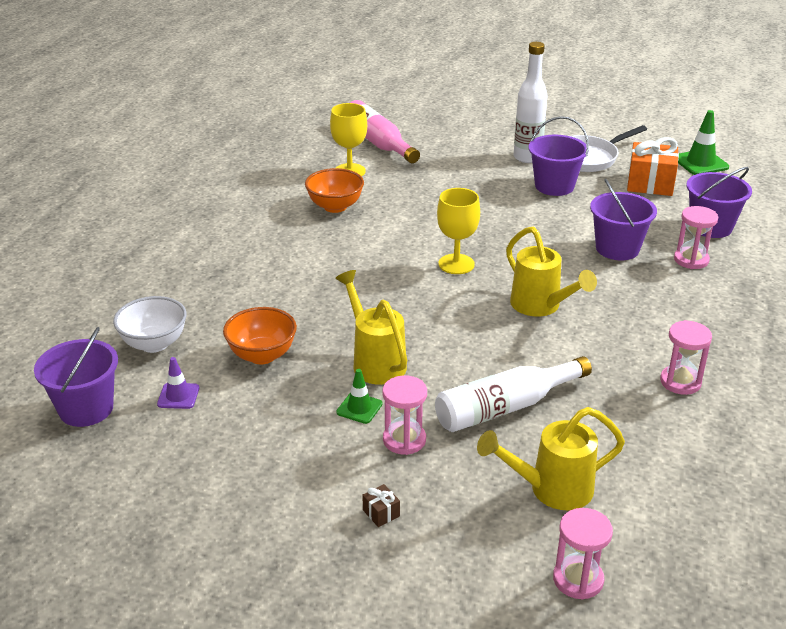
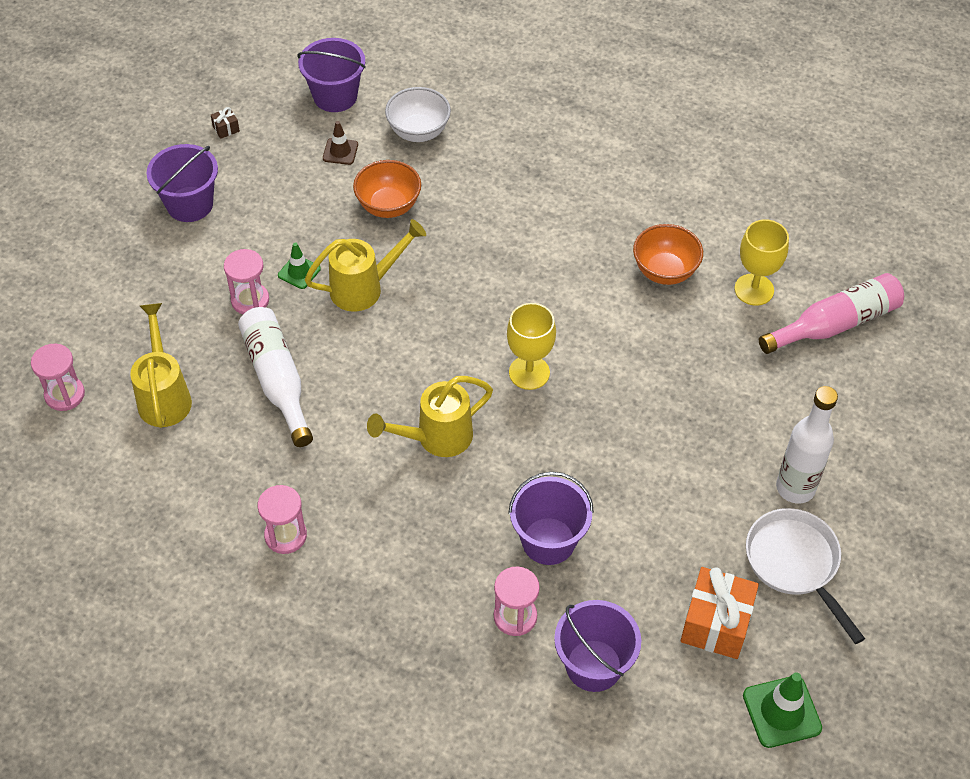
camera: 95 degrees right, 20 degrees up
(178, 396) = (340, 151): purple traffic cone -> brown traffic cone
(381, 513) = (168, 278): brown gift -> brown gift (226, 129)
(554, 186) = (711, 504): purple bucket -> purple bucket (190, 204)

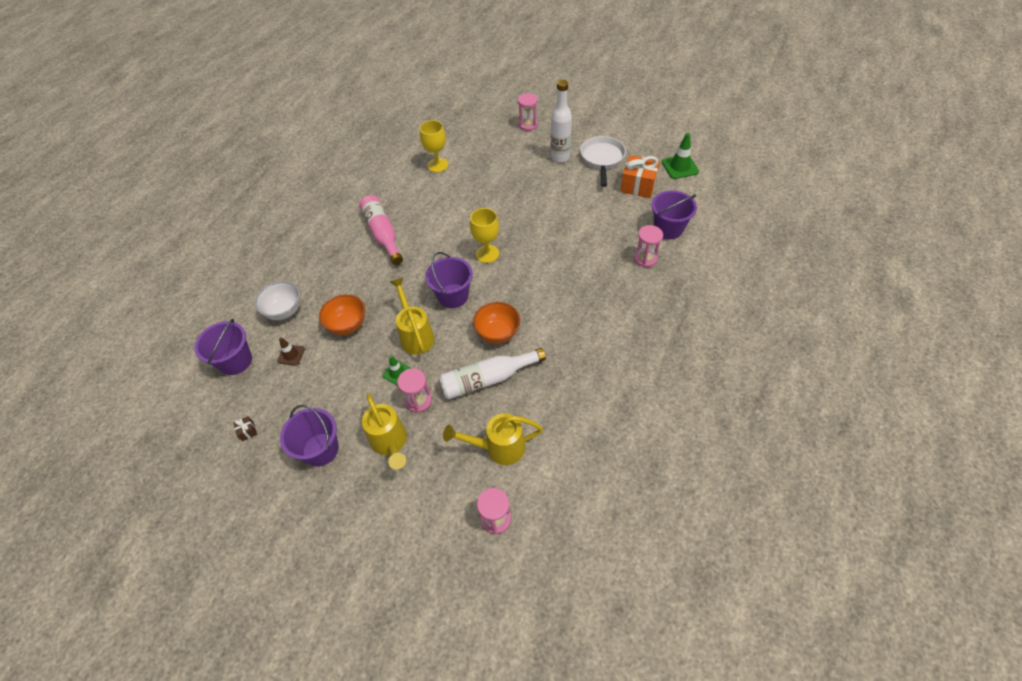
camera: 85 degrees left, 0 degrees up
(285, 535) = (605, 366): pink hourglass -> pink hourglass (528, 125)
(435, 438) = (533, 295): yellow watering can -> yellow watering can (390, 444)
(548, 541) = (598, 245): purple bucket -> purple bucket (453, 296)
(664, 271) = (421, 198): orange bowl -> orange bowl (497, 333)
(795, 564) = (602, 159): white pan -> white pan turned 120 degrees clockwise
(835, 324) = (462, 139): pink bottle -> pink bottle (383, 234)

